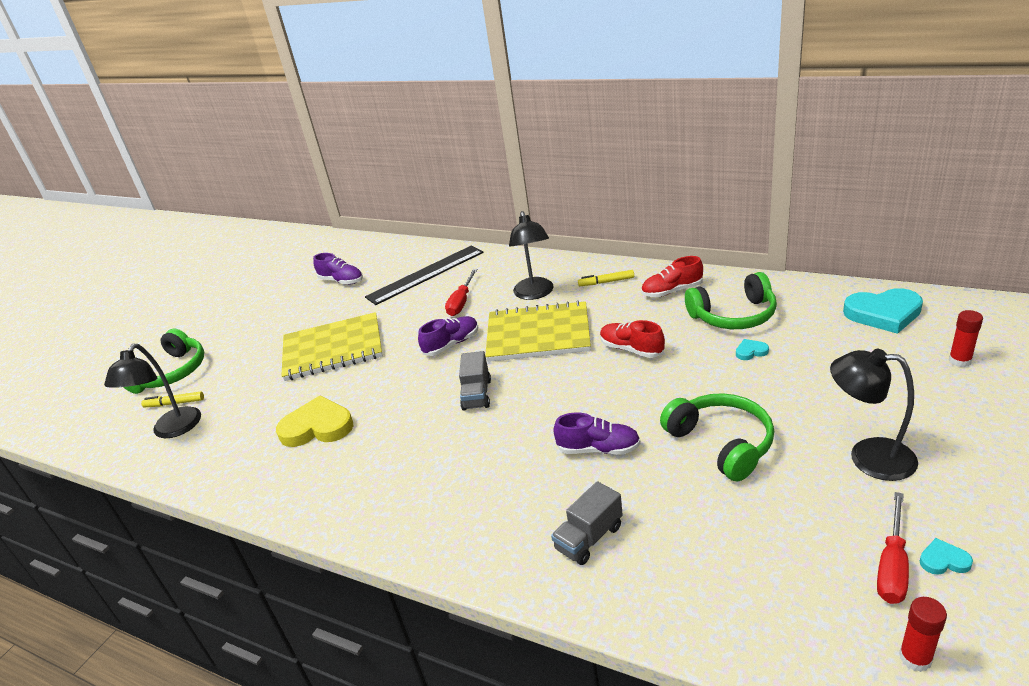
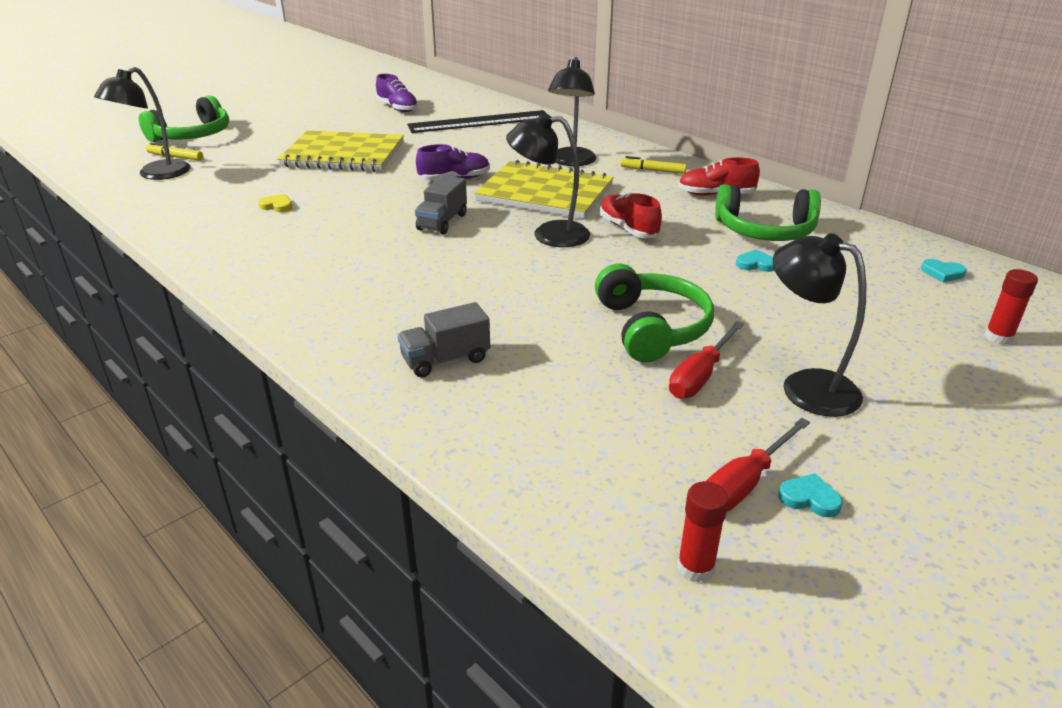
camera: 15 degrees right, 0 degrees up
(317, 427) = (277, 206): yellow heart -> yellow heart, size x0.44
(461, 302) = (494, 150): red screwdriver -> red screwdriver (700, 376)
(573, 376) = (549, 234): none -> black lamp
(598, 449) = (520, 296): purple shoe -> none
(883, 314) = (942, 273): turquoise heart -> turquoise heart, size x0.44

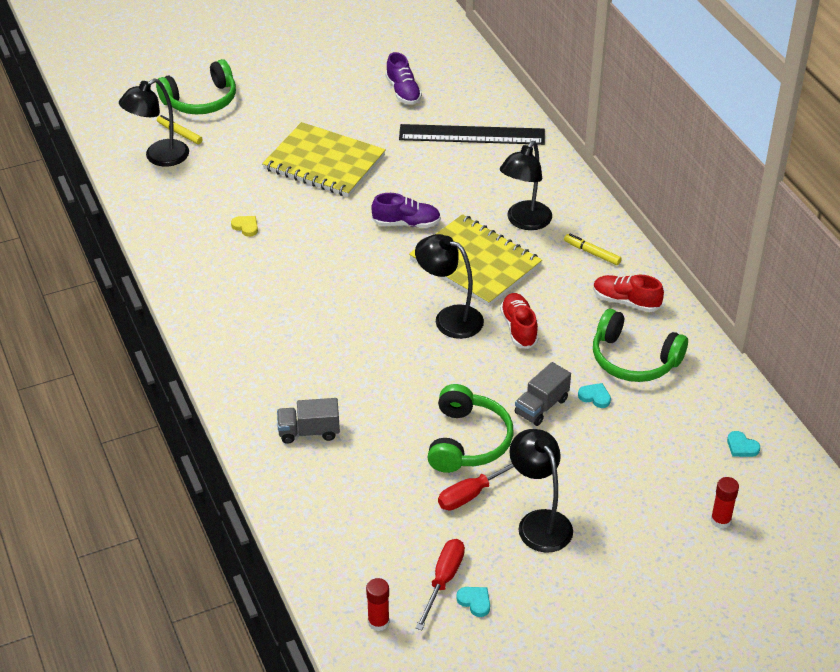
camera: 20 degrees right, 10 degrees up
(442, 222) = (370, 281): grey truck -> grey truck (541, 406)
(744, 483) = (443, 580): red screwdriver -> red screwdriver turned 135 degrees clockwise

